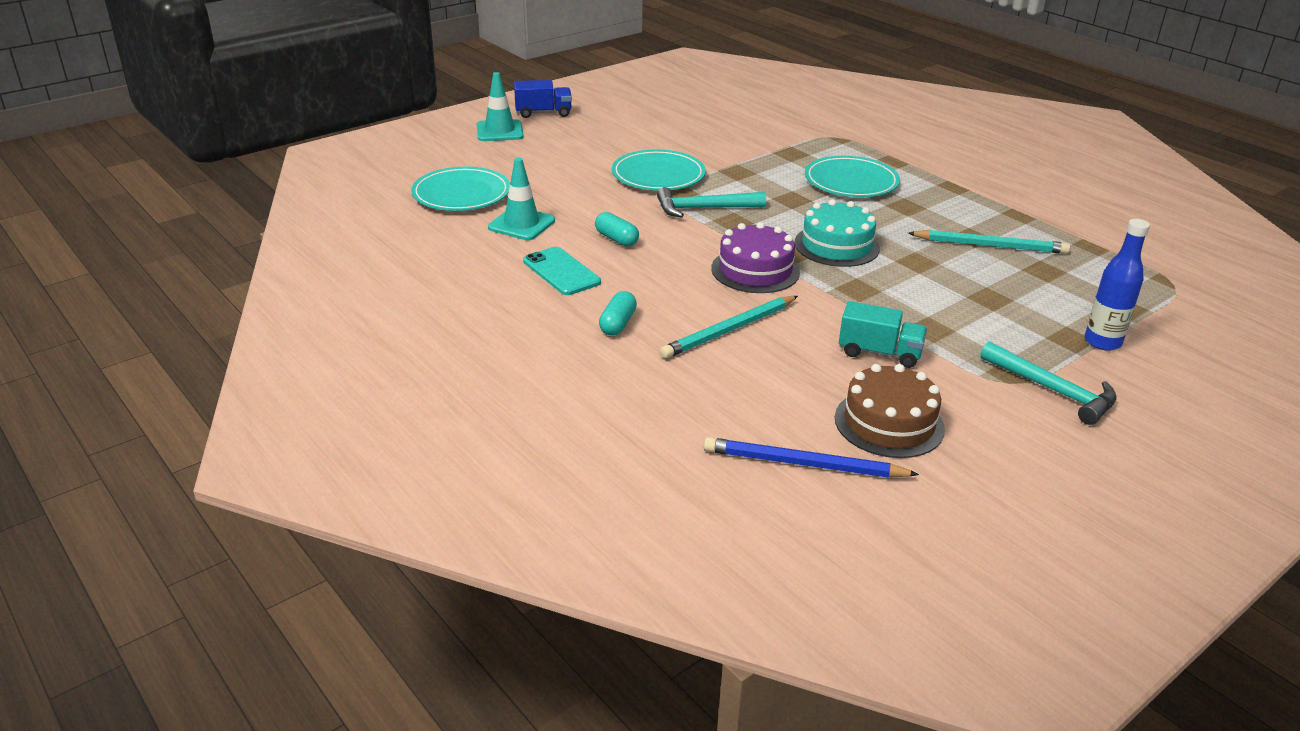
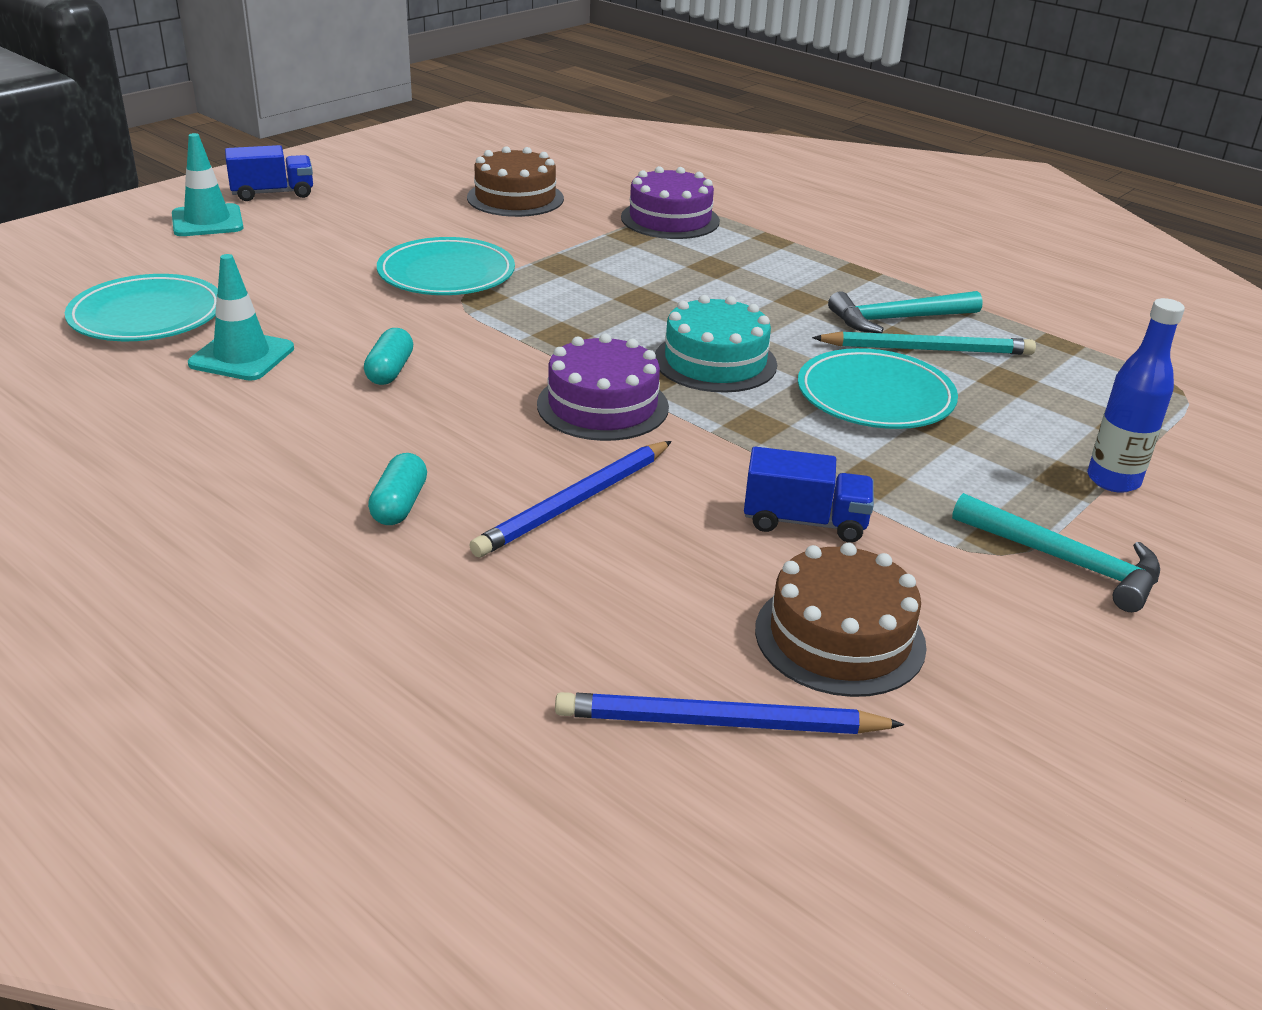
camera: 10 degrees left, 0 degrees up
(561, 272) = (306, 427): turquoise phone -> none
(616, 239) = (390, 371): turquoise capsule -> turquoise capsule turned 60 degrees clockwise
(704, 208) = (517, 318): turquoise hammer -> turquoise hammer (897, 319)
(711, 123) = (515, 198): none -> brown cake
(729, 330) = (575, 503): turquoise pencil -> blue pencil
(820, 143) = (670, 219): none -> purple cake
(851, 182) = (720, 270): turquoise plate -> turquoise plate (875, 396)
(879, 353) = (804, 522): turquoise truck -> blue truck

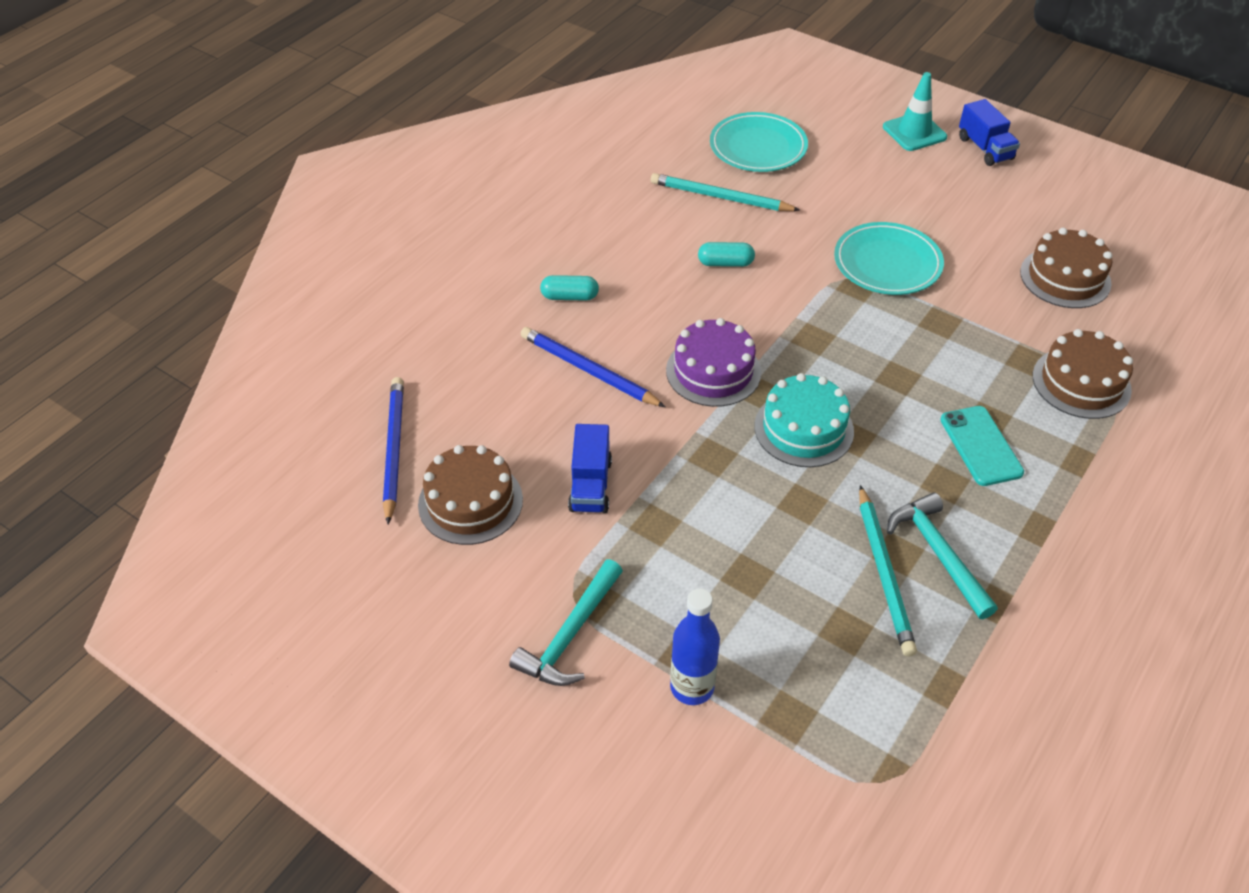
camera: 85 degrees right, 15 degrees up
(242, 356) = (720, 197): turquoise traffic cone -> turquoise pencil
(670, 219) = (1081, 383): purple cake -> brown cake
(751, 276) = (981, 446): none -> turquoise phone
(875, 396) = (781, 531): turquoise plate -> none

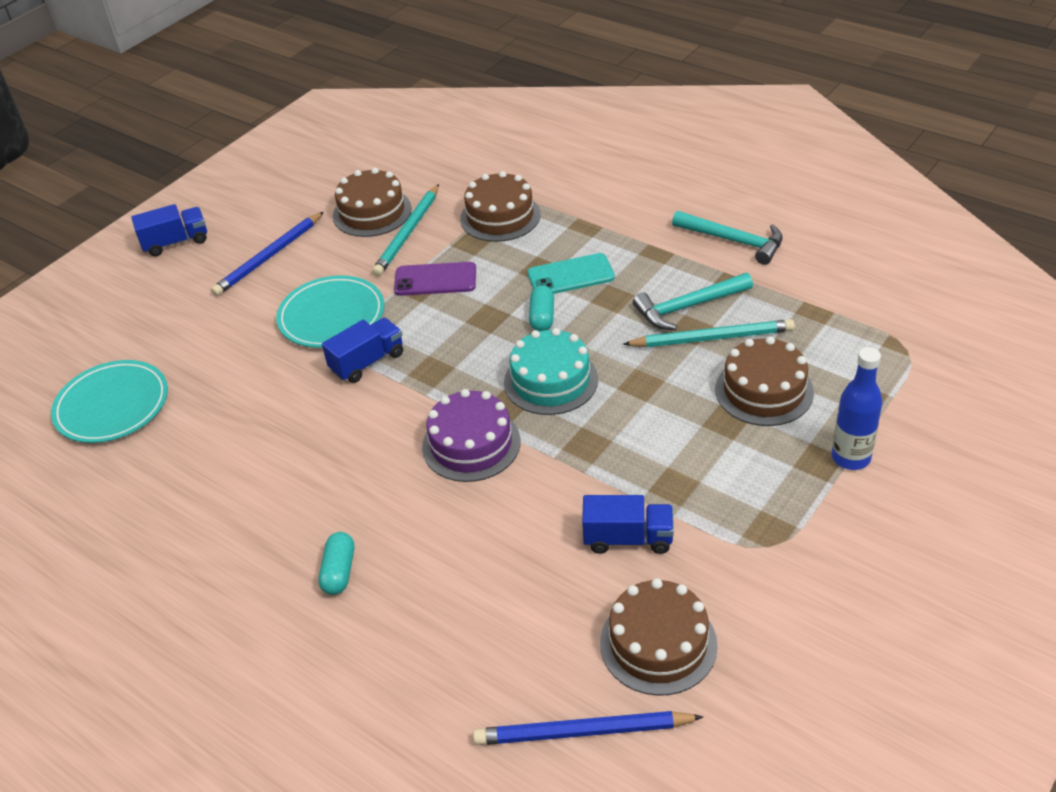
camera: 85 degrees left, 5 degrees down
(570, 635) = (814, 546): turquoise hammer -> turquoise hammer (733, 241)
(588, 371) = (463, 548): blue pencil -> blue pencil (269, 257)
(720, 197) = (194, 438): turquoise pencil -> turquoise pencil (408, 233)
(725, 263) = (307, 434): turquoise capsule -> turquoise capsule (542, 317)
(797, 615) = (764, 391): none -> brown cake
(822, 293) = (367, 362): none -> blue truck
(914, 132) = (132, 286): turquoise traffic cone -> none
(956, 334) = (435, 279): none -> purple phone

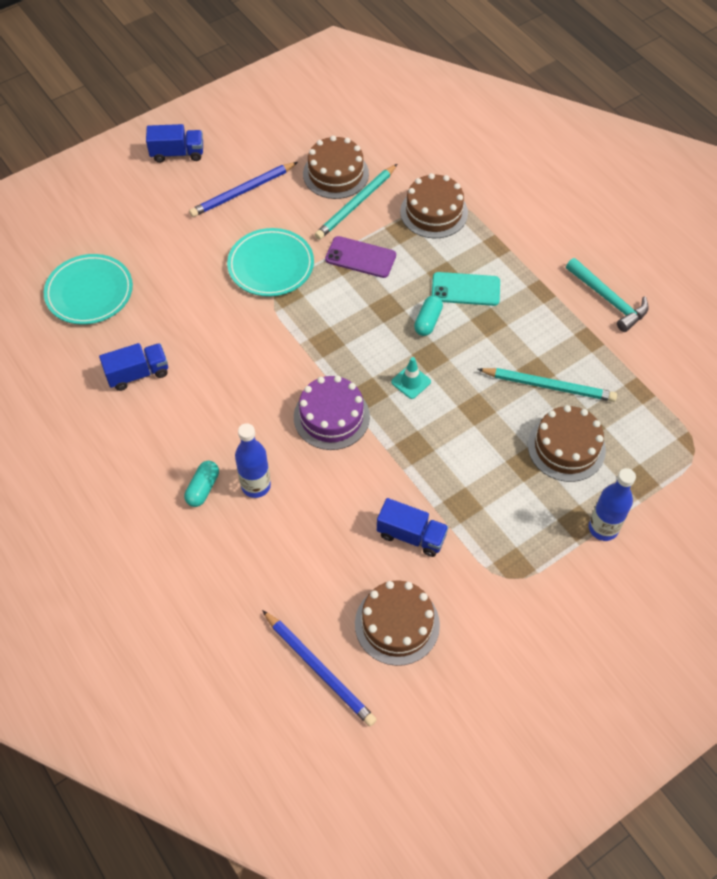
camera: 15 degrees right, 15 degrees up
(367, 362) = (283, 317): blue truck -> blue truck (138, 374)
(407, 547) = (256, 486): none -> blue bottle
(551, 381) = (411, 382): turquoise cake -> turquoise traffic cone
(582, 732) = (319, 669): blue pencil -> blue pencil turned 150 degrees counterclockwise
(688, 307) = (543, 350): turquoise hammer -> none

